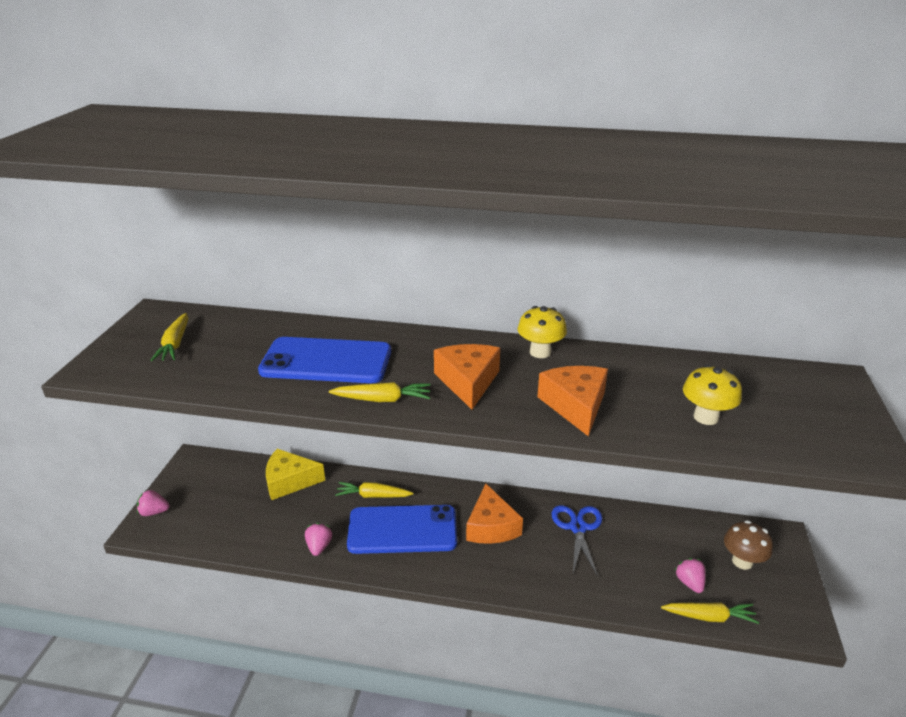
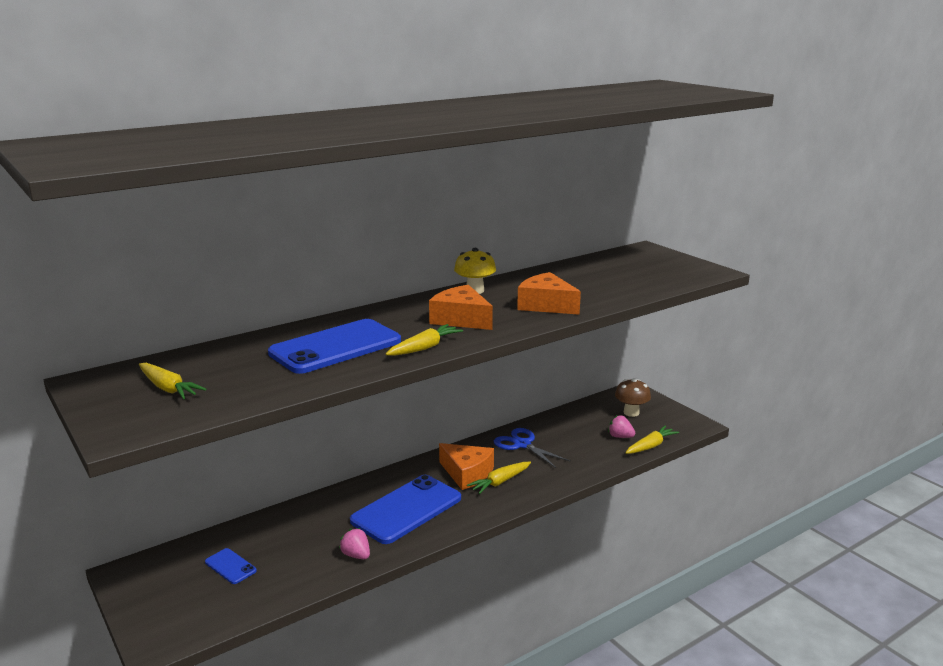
camera: 45 degrees left, 10 degrees down
(154, 512) = (149, 627): pink strawberry -> none
(244, 497) = (230, 566): none -> blue phone
(289, 481) = (257, 534): yellow cheese -> none
(373, 496) = (350, 504): yellow carrot -> yellow carrot (500, 482)
(705, 417) = (618, 285): yellow mushroom -> none

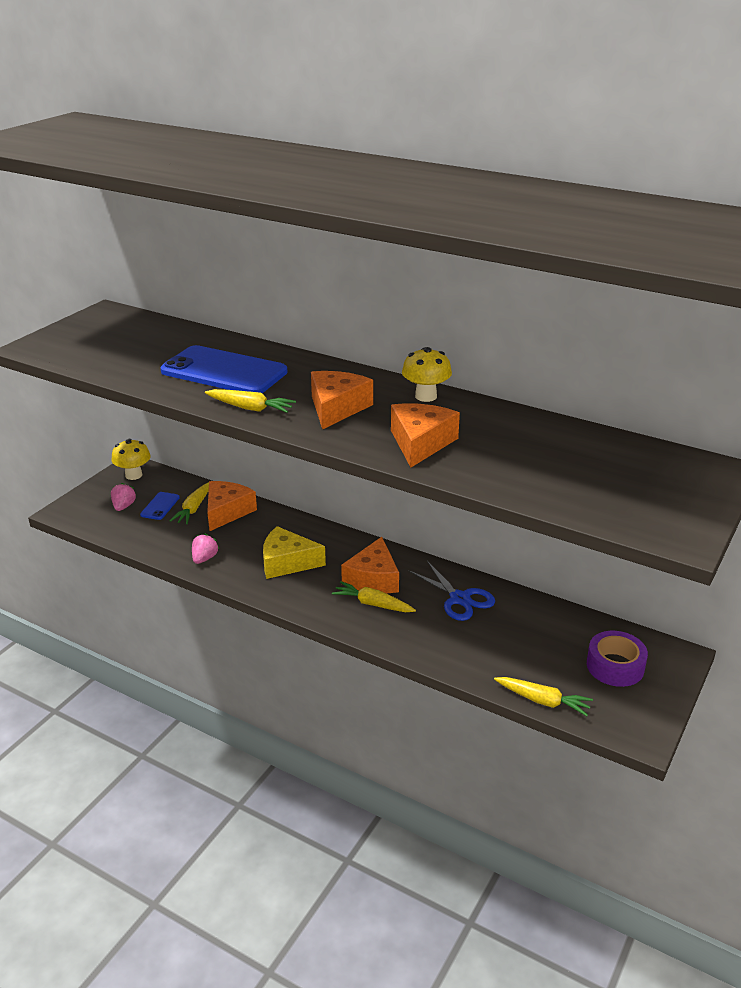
camera: 65 degrees right, 10 degrees up
(143, 574) = (133, 475): none -> yellow mushroom
(168, 388) = (108, 338): yellow carrot -> yellow carrot (194, 508)
(290, 525) = (227, 512): none -> orange cheese
(406, 509) = (287, 562): blue phone -> yellow cheese
(522, 444) = (459, 599): blue scissors -> blue scissors turned 120 degrees clockwise
(620, 436) = (543, 669): pink strawberry -> pink strawberry (124, 506)
(631, 412) = (615, 666): brown mushroom -> purple tape

